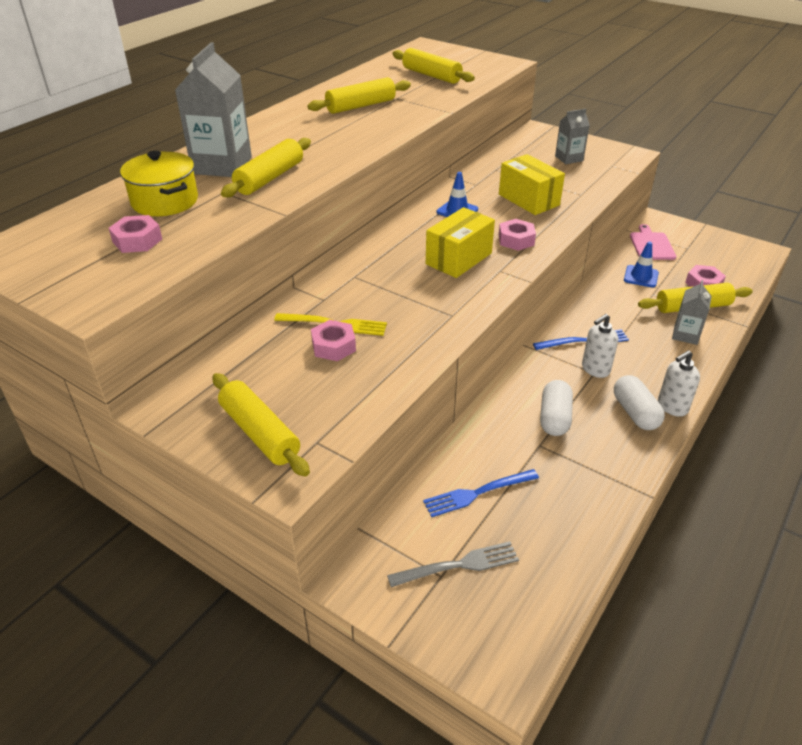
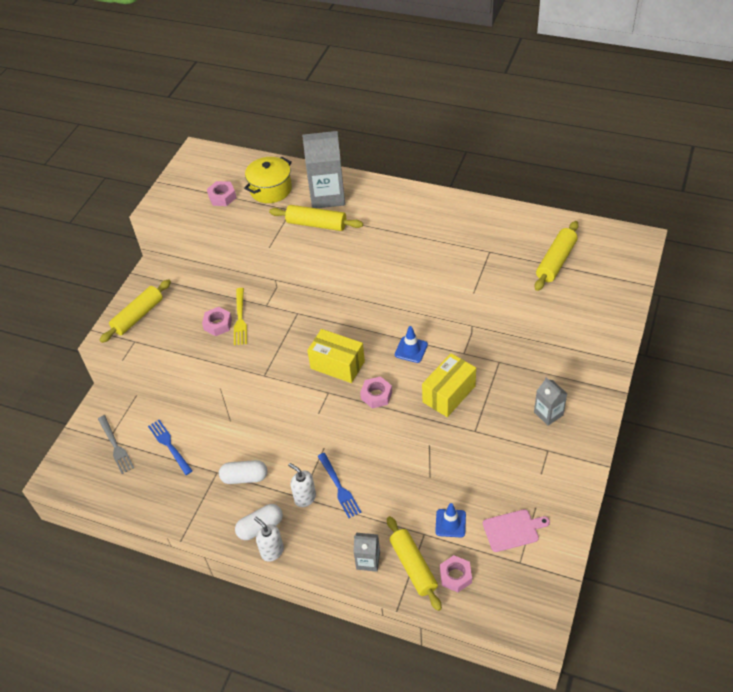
camera: 80 degrees right, 10 degrees up
(360, 106) = (461, 234): yellow rolling pin -> none

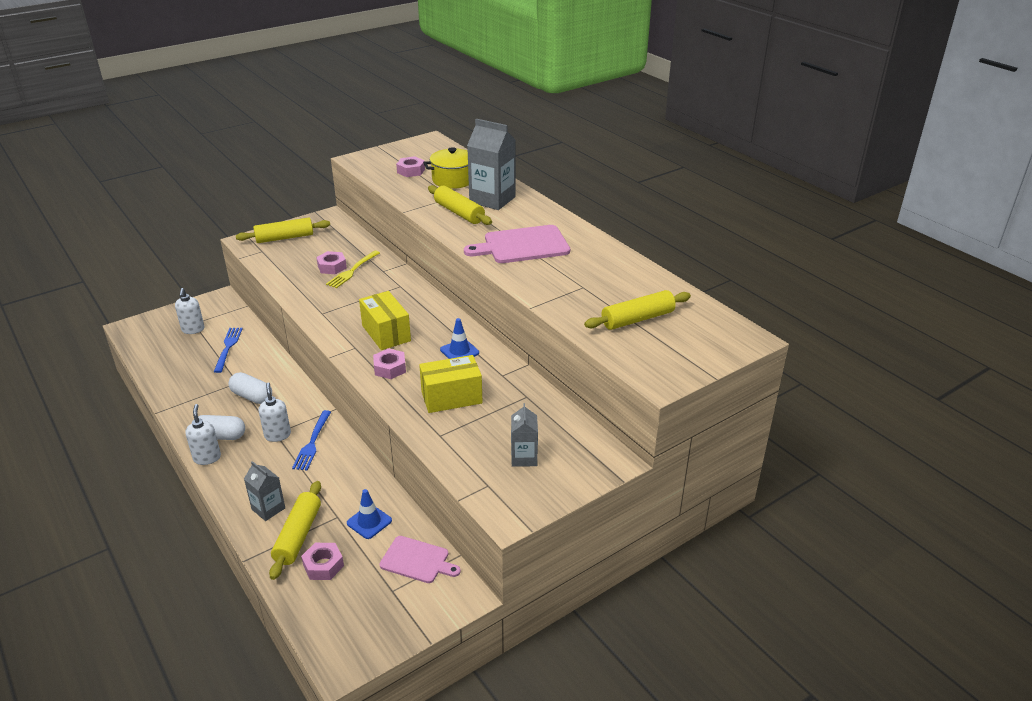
camera: 30 degrees right, 15 degrees down
(116, 446) = (193, 330): grey fork -> white soap dispenser
(403, 233) = (522, 245): none -> pink cutting board

